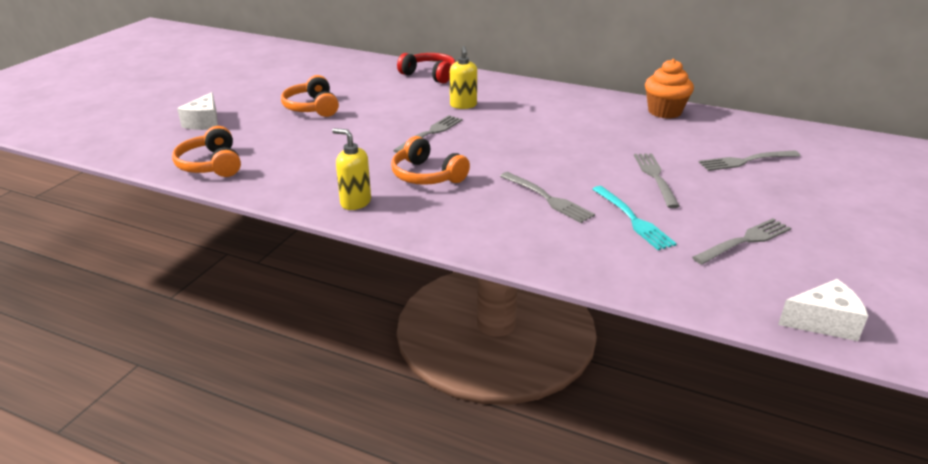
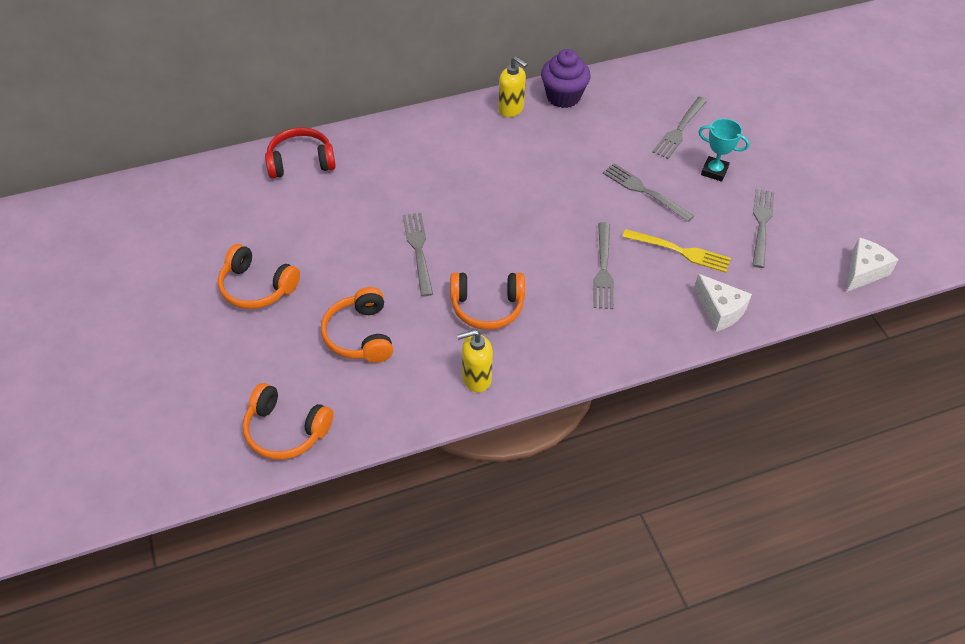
camera: 45 degrees left, 20 degrees up
(205, 122) = (180, 383): white cheese -> white cheese (719, 310)
(326, 150) = (360, 335): none -> orange headphones
(463, 105) = (394, 191): yellow soap dispenser -> yellow soap dispenser (511, 109)
(547, 198) = (603, 269): grey fork -> grey fork turned 90 degrees clockwise
(633, 219) = (680, 251): turquoise fork -> yellow fork
(664, 112) = (563, 97): orange cupcake -> purple cupcake
(744, 193) = (714, 171): none -> turquoise trophy

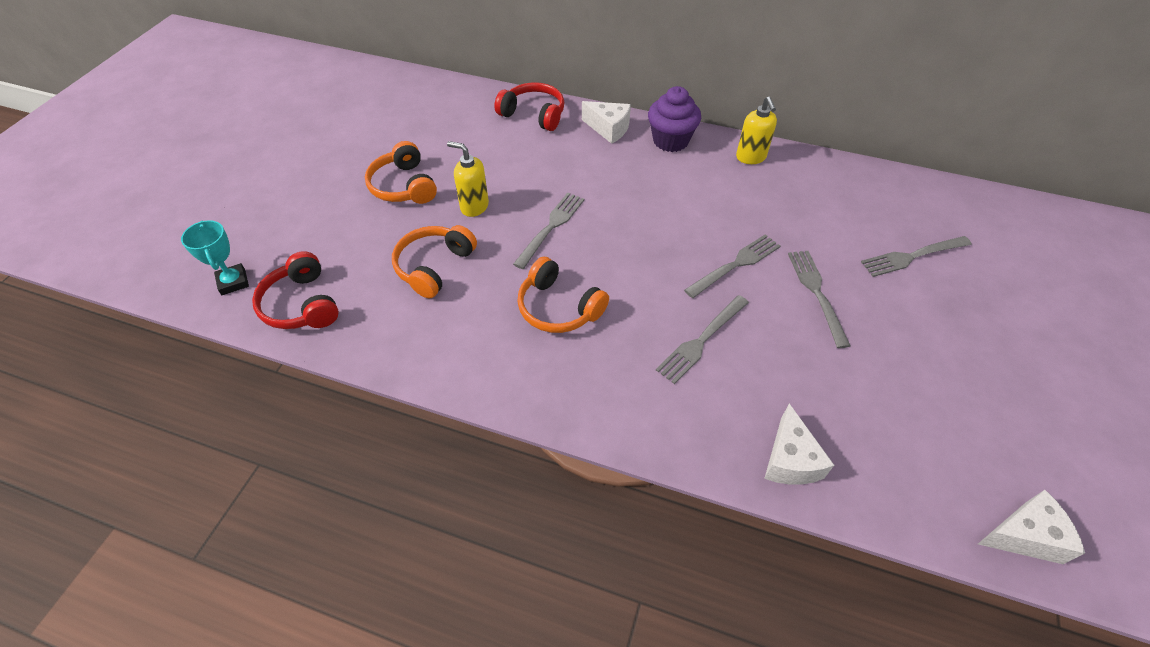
camera: 40 degrees right, 0 degrees up
(285, 430) = (301, 304): orange headphones -> red headphones
(378, 142) = (608, 129): none -> white cheese
(476, 378) = (484, 363): yellow soap dispenser -> yellow soap dispenser (474, 206)
(563, 97) = (812, 170): purple cupcake -> purple cupcake (670, 141)
(680, 251) = (801, 371): yellow fork -> none
(714, 171) = (917, 316): turquoise trophy -> turquoise trophy (233, 282)
(761, 225) = (926, 401): grey fork -> grey fork (735, 265)

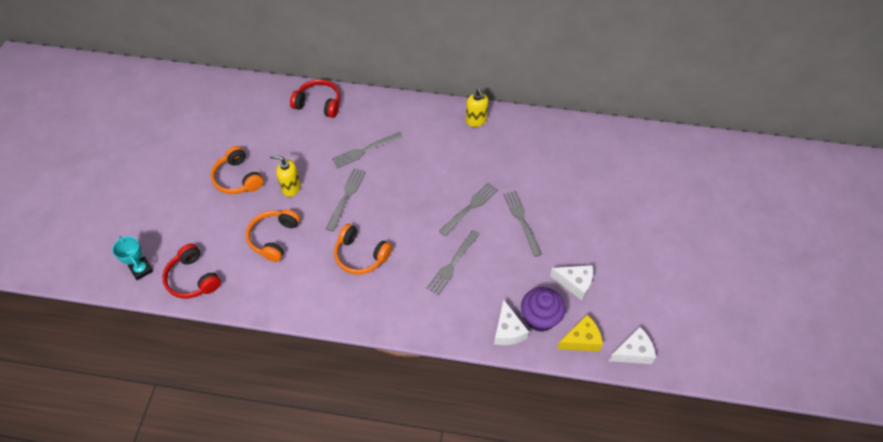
camera: 10 degrees left, 5 degrees up
(608, 129) = (375, 109): white cheese -> white cheese (575, 283)
(670, 141) = (420, 114): purple cupcake -> purple cupcake (540, 318)
(912, 256) = (582, 185): grey fork -> grey fork (365, 150)
(923, 497) = (581, 340): none -> yellow cheese

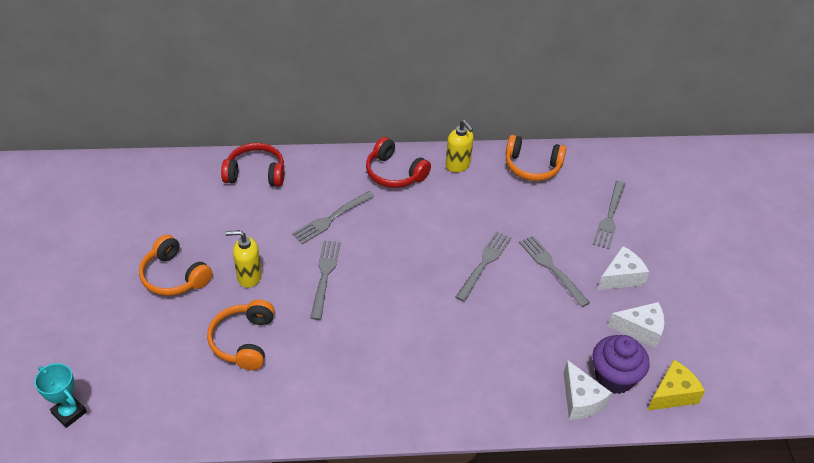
camera: 15 degrees left, 10 degrees down
(193, 278) = (146, 411): red headphones -> red headphones (394, 173)
(360, 255) = (365, 343): orange headphones -> orange headphones (532, 166)
(452, 264) = (485, 333): grey fork -> grey fork (610, 217)
(633, 352) = (738, 397): white cheese -> white cheese (621, 277)

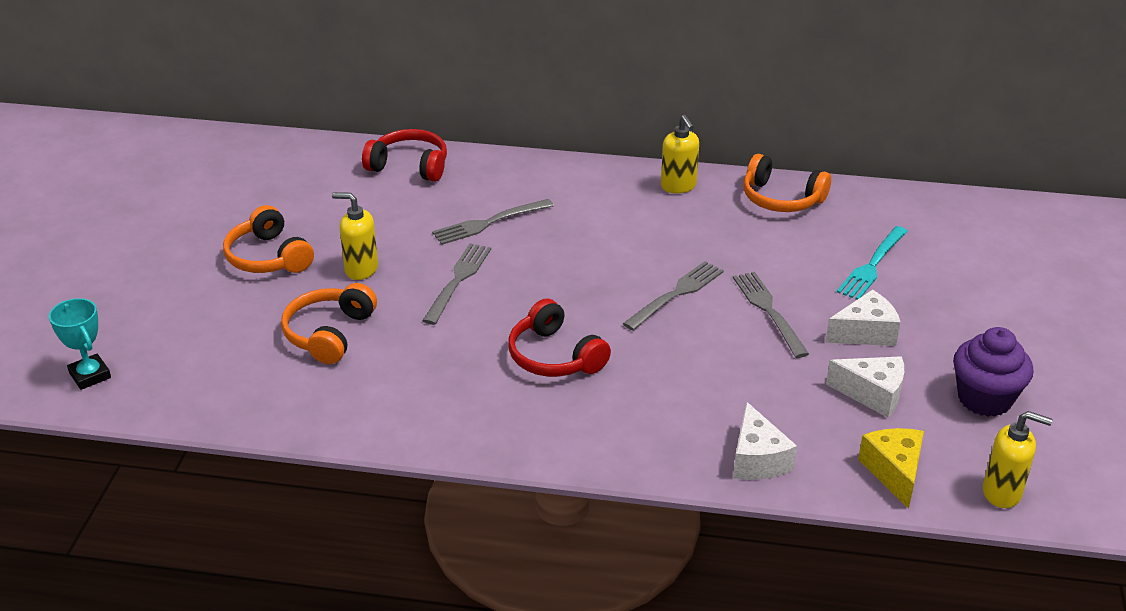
camera: 15 degrees right, 10 degrees down
(394, 173) = (590, 185): red headphones -> red headphones (554, 356)
(610, 217) = (872, 265): grey fork -> turquoise fork
(614, 377) = (815, 441): purple cupcake -> purple cupcake (984, 399)
(672, 394) = (894, 472): yellow cheese -> yellow cheese turned 75 degrees counterclockwise
(745, 398) = (1002, 493): none -> yellow soap dispenser

